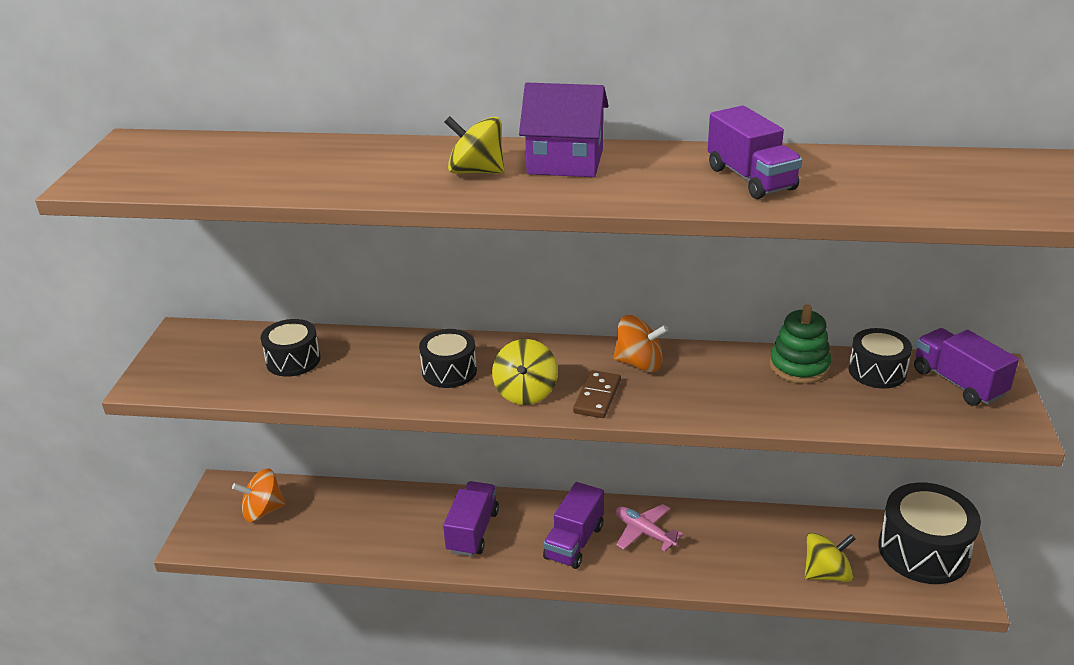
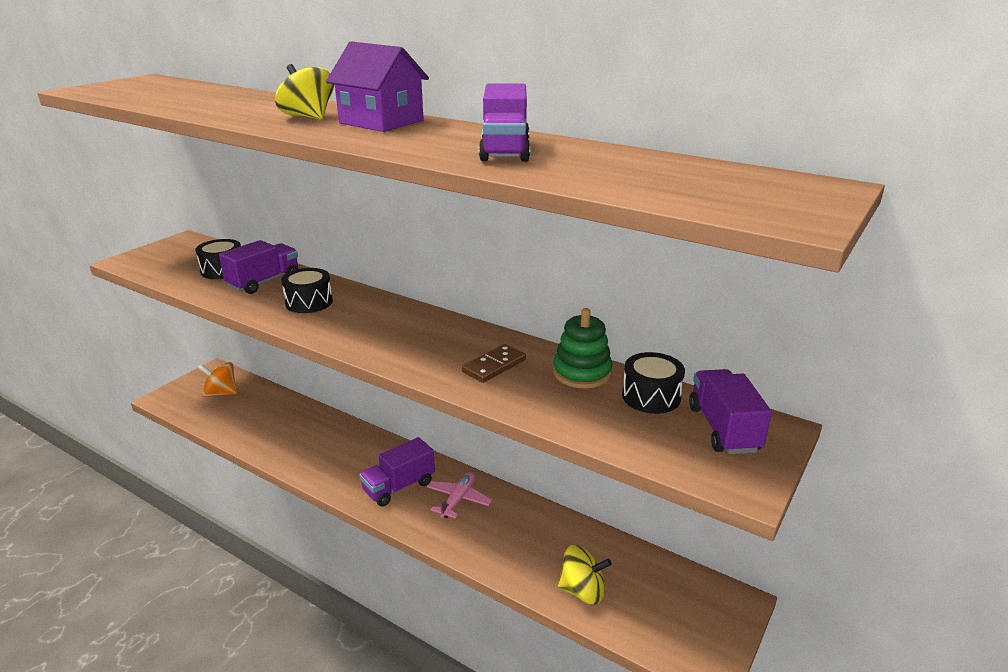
camera: 25 degrees right, 5 degrees down
(472, 531) = (335, 453): purple truck -> purple truck (264, 282)
(525, 392) = (342, 329): yellow spinning top -> none
(597, 397) = (389, 347): brown domino -> brown domino (494, 366)
(639, 363) = (450, 334): orange spinning top -> none
(644, 533) = (458, 499): pink plane -> pink plane turned 45 degrees clockwise
(923, 551) = (694, 608): black drum -> none

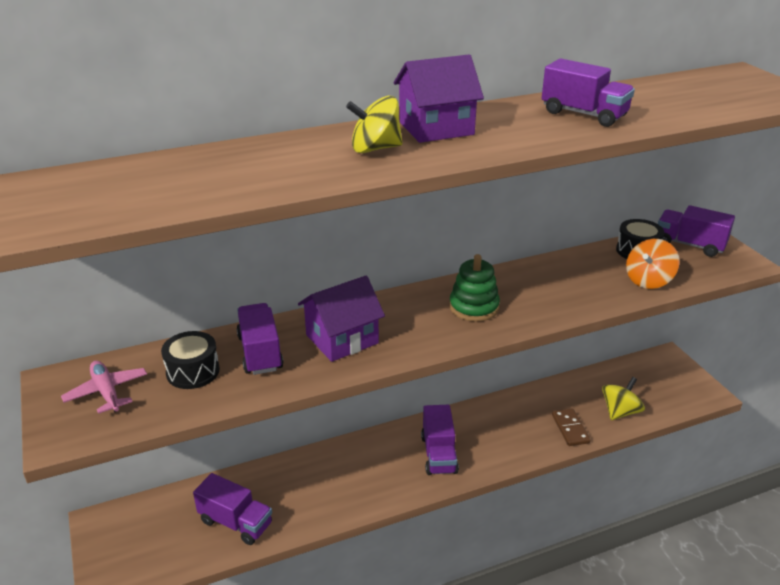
camera: 55 degrees left, 5 degrees up
(221, 393) = (156, 528): orange spinning top -> orange spinning top (648, 280)
(246, 421) = (236, 522): none -> purple truck
(309, 302) = (342, 339): black drum -> purple house
(458, 499) = (483, 428): pink plane -> pink plane (106, 392)
(494, 366) = (548, 289): brown domino -> brown domino (570, 429)
(582, 373) = (588, 261): green stacking toy -> green stacking toy (474, 307)

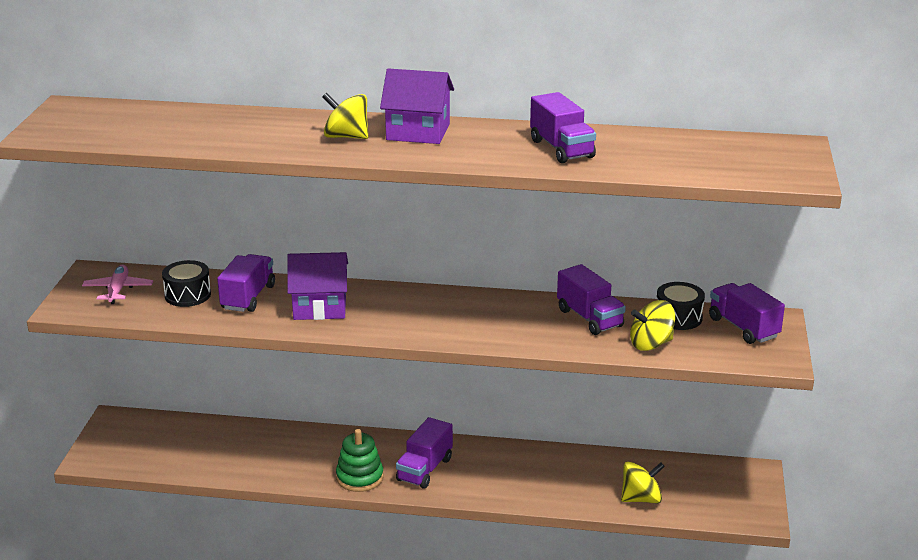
camera: 30 degrees right, 5 degrees down
(236, 522) = (211, 456): purple truck -> purple truck (589, 318)
(474, 307) = (456, 317): green stacking toy -> green stacking toy (359, 477)
(570, 429) = (572, 494): brown domino -> none
(648, 280) = (651, 344): orange spinning top -> yellow spinning top

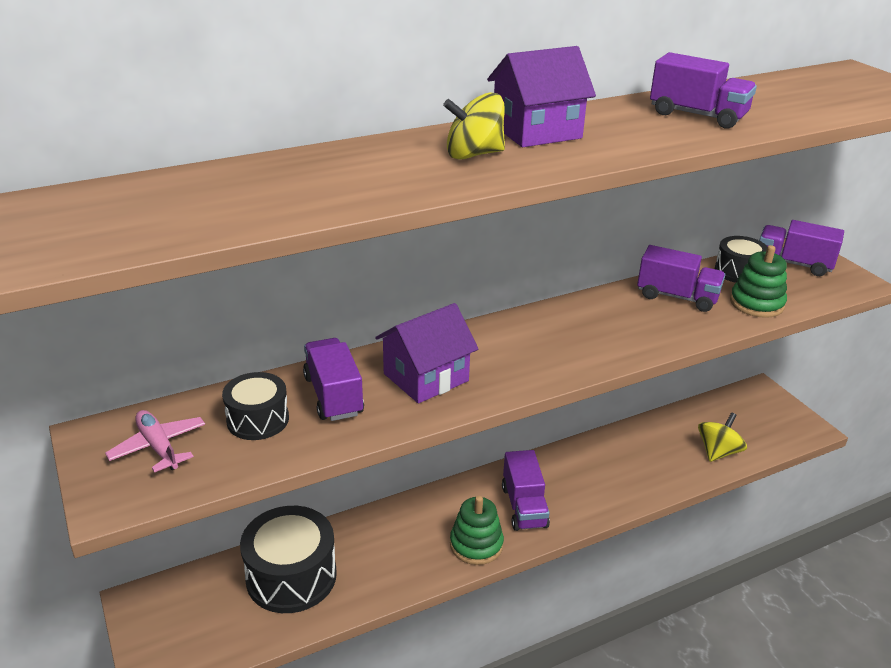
camera: 35 degrees left, 5 degrees up
(216, 444) = (291, 576): none -> black drum
(651, 344) = (756, 303): yellow spinning top -> green stacking toy

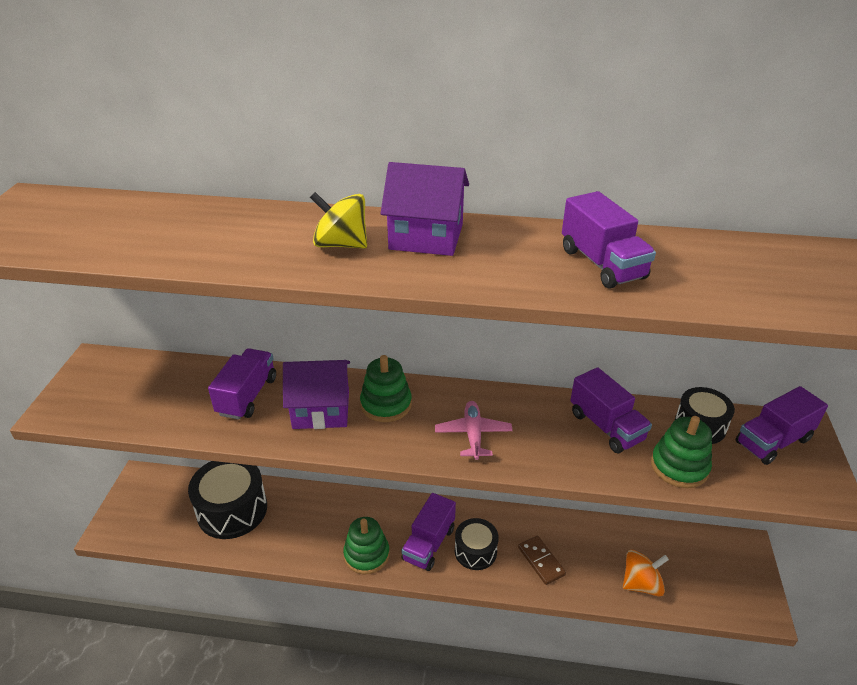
camera: 35 degrees right, 5 degrees up
(158, 447) = (114, 385): pink plane -> pink plane (473, 434)
(258, 420) = (185, 392): black drum -> black drum (475, 551)
(481, 349) = (386, 404): none -> green stacking toy
(630, 473) = (541, 561): none -> brown domino
(718, 452) = (641, 584): yellow spinning top -> orange spinning top
(793, 264) = (773, 441): purple truck -> purple truck turned 90 degrees counterclockwise

